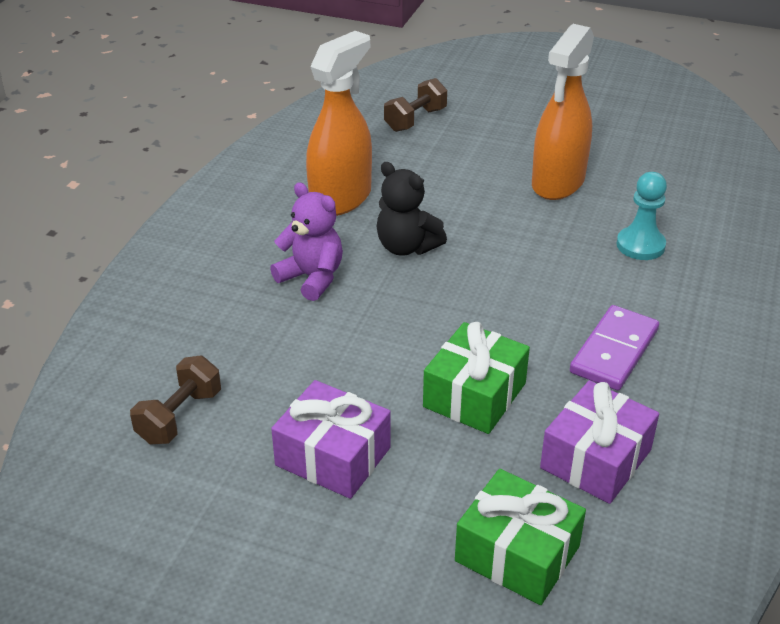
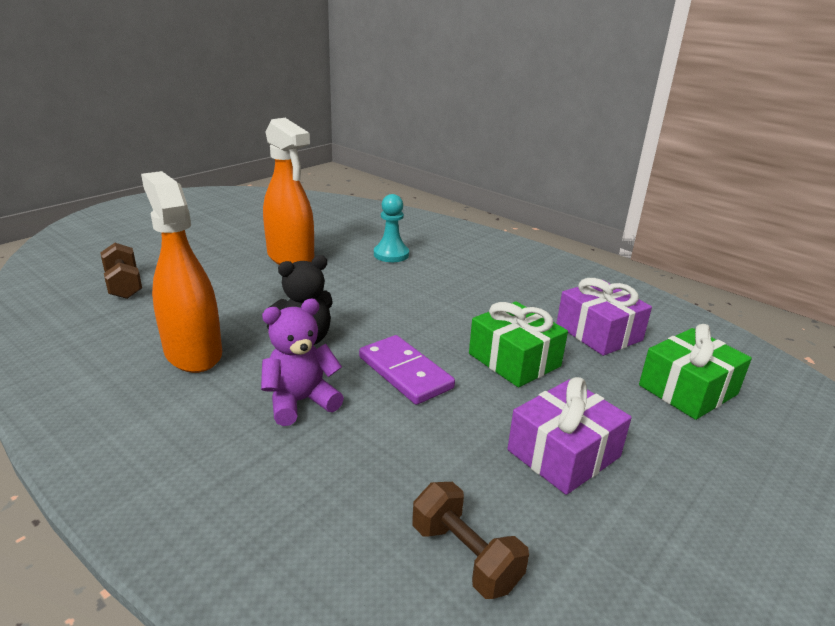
camera: 70 degrees left, 10 degrees down
(614, 351) = (494, 295): purple domino -> purple domino (405, 372)

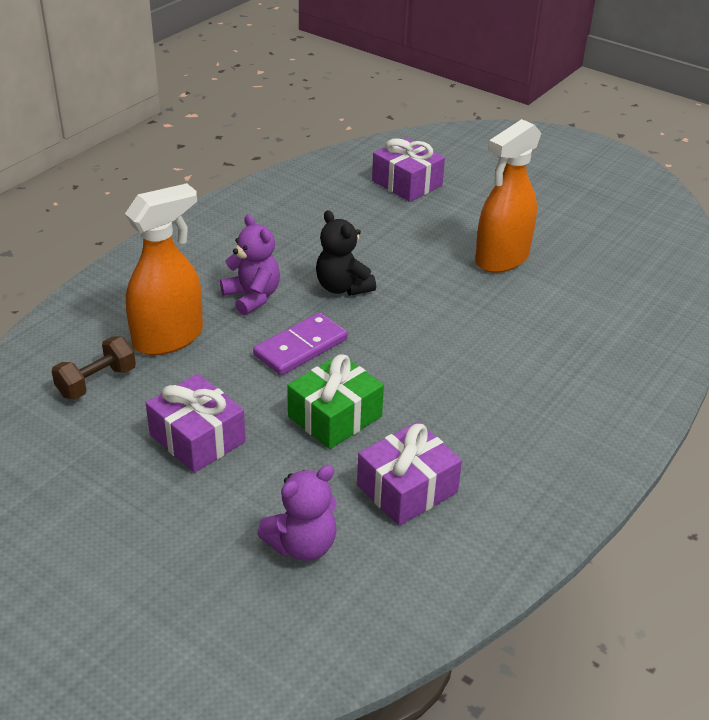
camera: 85 degrees right, 10 degrees up
(124, 285) = (407, 183): brown dumbbell -> purple gift
(193, 353) = (309, 238): orange spray bottle -> orange spray bottle (169, 338)
(391, 254) = (545, 325): turquoise pawn -> none
(688, 390) = (302, 545): green gift -> purple teddy bear

